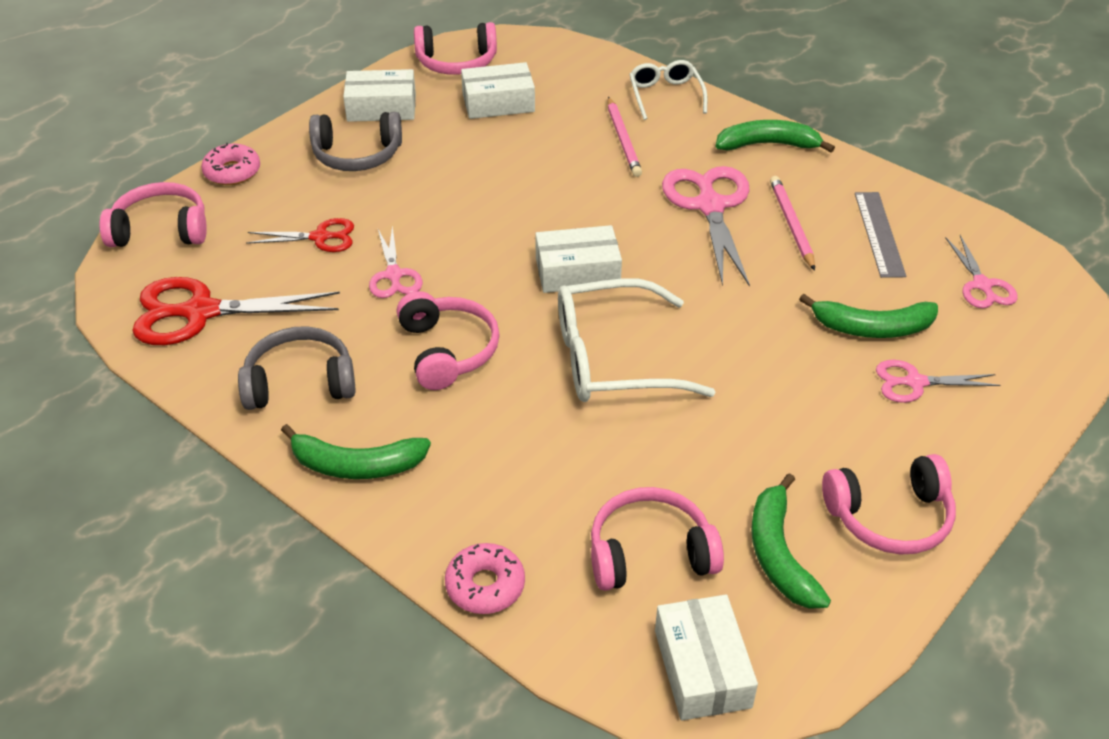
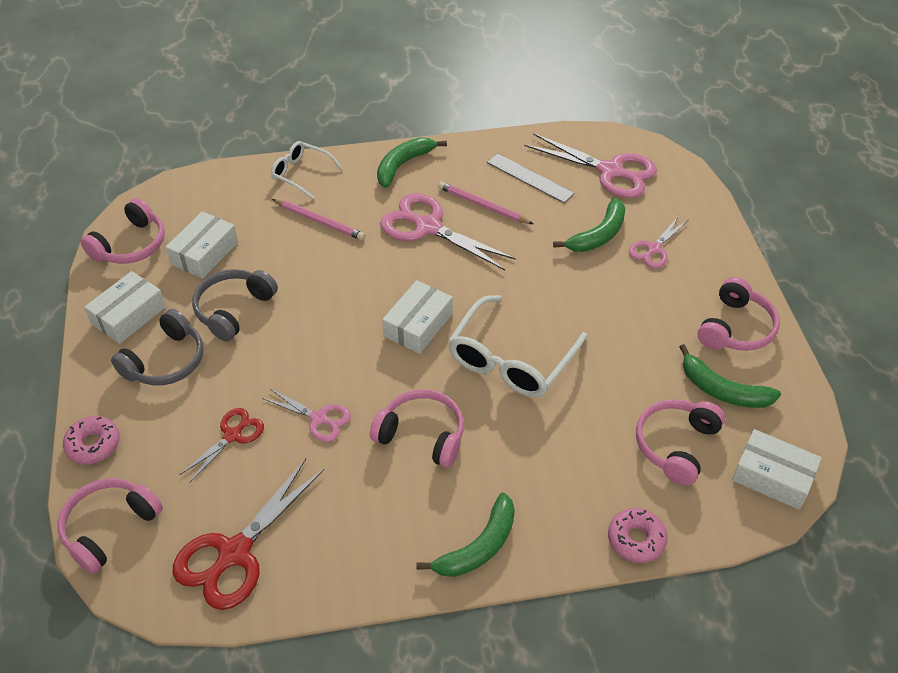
camera: 50 degrees left, 5 degrees up
(300, 382) = (370, 533): grey headphones -> grey headphones (233, 309)
(982, 285) = (610, 171): pink scissors -> pink scissors, size x1.77

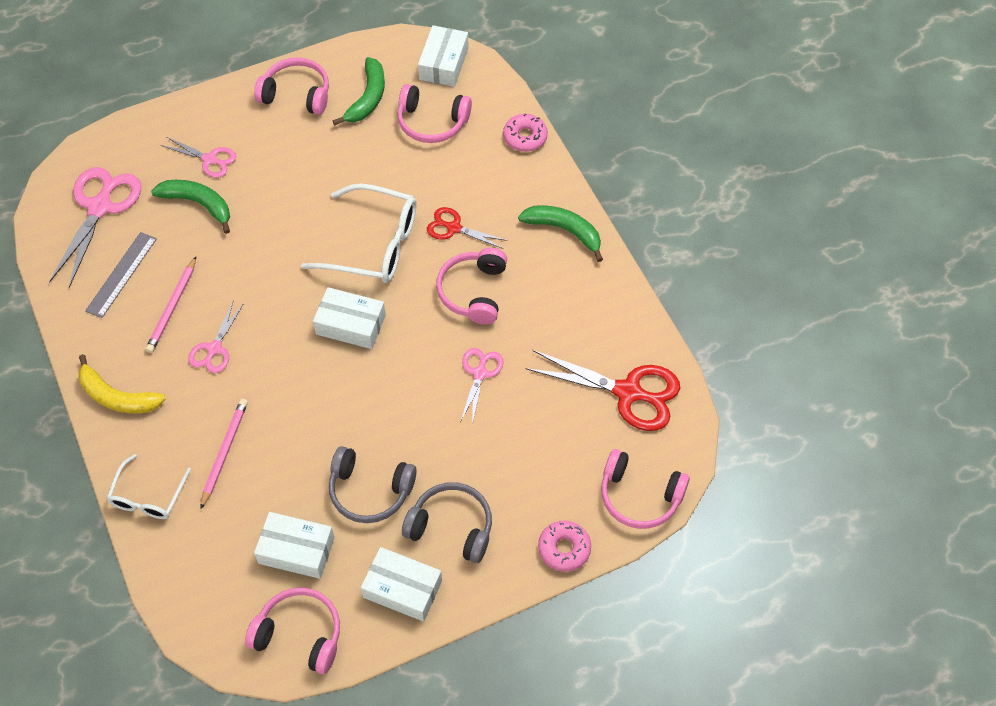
camera: 105 degrees left, 10 degrees up
(232, 435) = (518, 435): red scissors -> red scissors (453, 228)
(403, 165) = (117, 397): green banana -> yellow banana
(428, 227) = (214, 349): pink scissors -> pink scissors, size x0.56

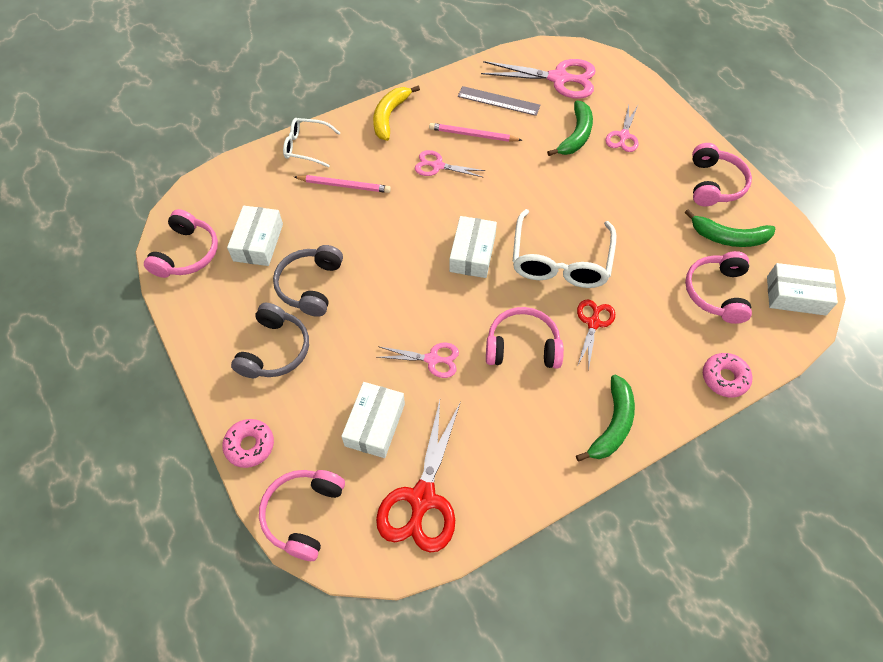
camera: 85 degrees right, 0 degrees up
(402, 589) = (219, 319): white box -> white box (375, 424)

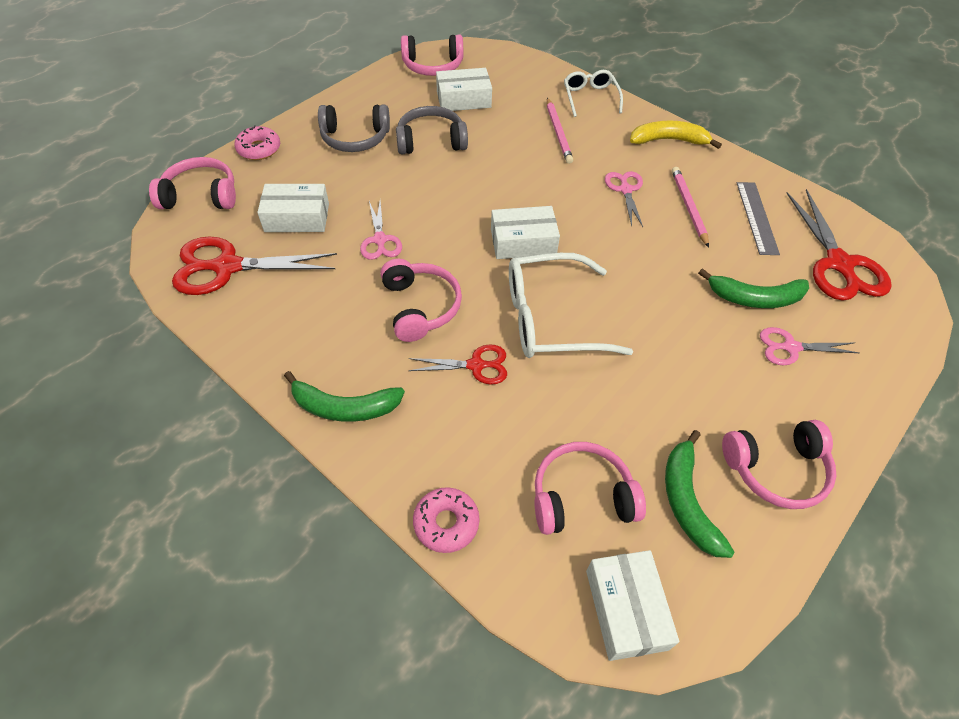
camera: 70 degrees right, 5 degrees down
(559, 78) = (839, 264): pink scissors -> red scissors

